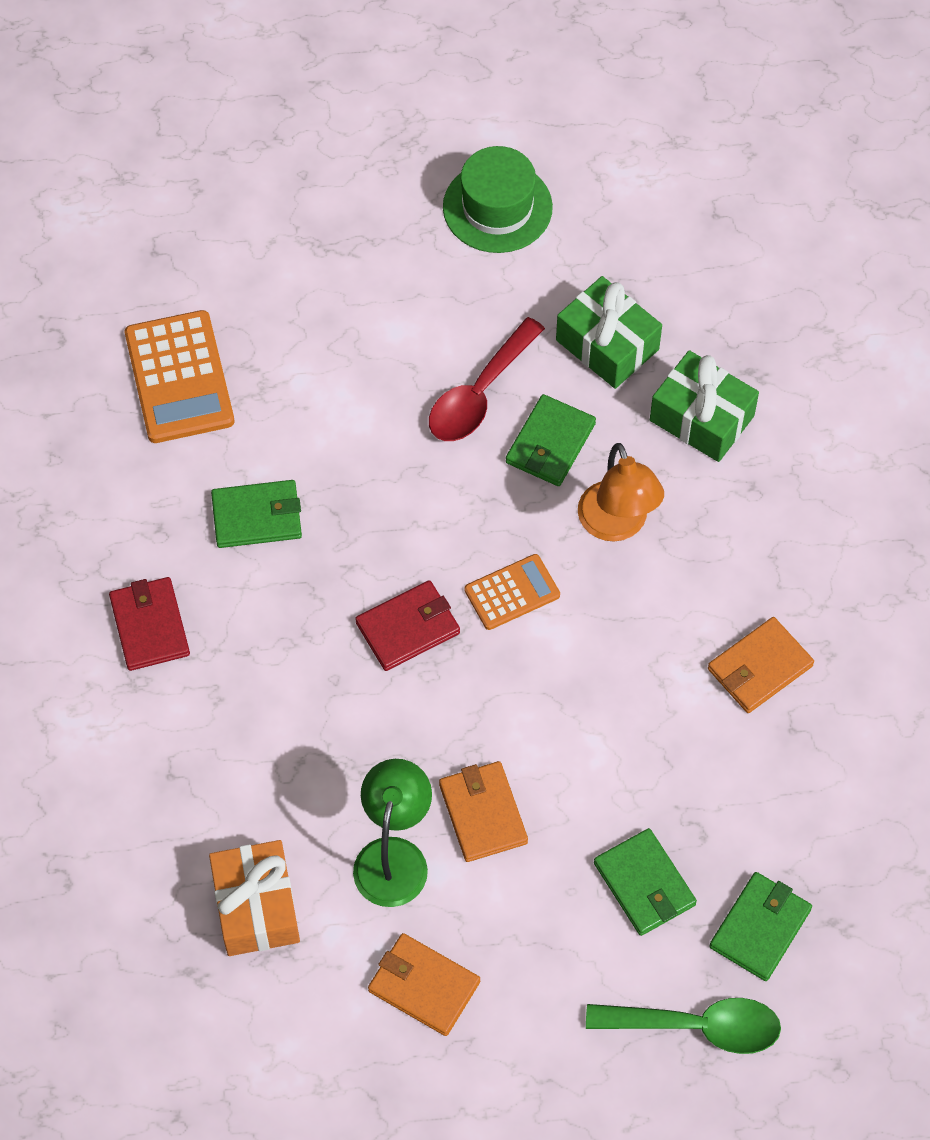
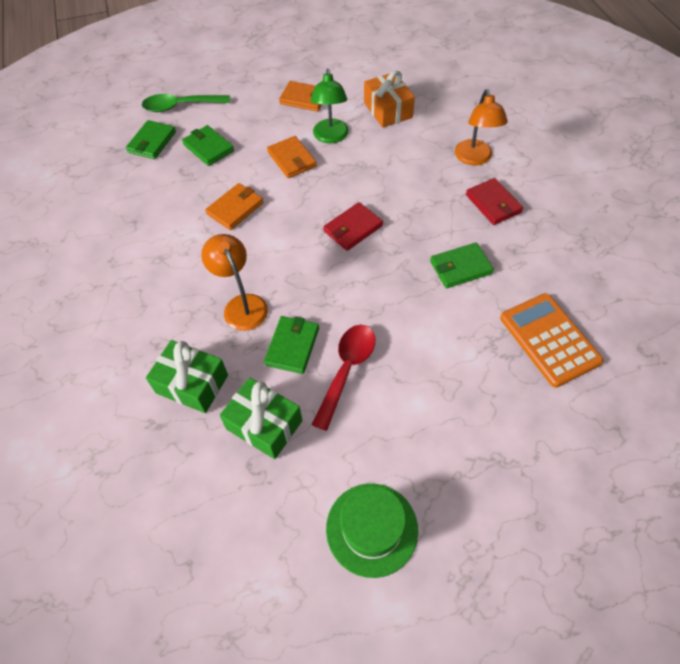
camera: 170 degrees right, 5 degrees down
(137, 735) = (475, 158): none -> orange lamp
(512, 592) = (298, 256): orange calculator -> none
(759, 668) = (152, 246): orange wallet -> orange wallet (235, 208)

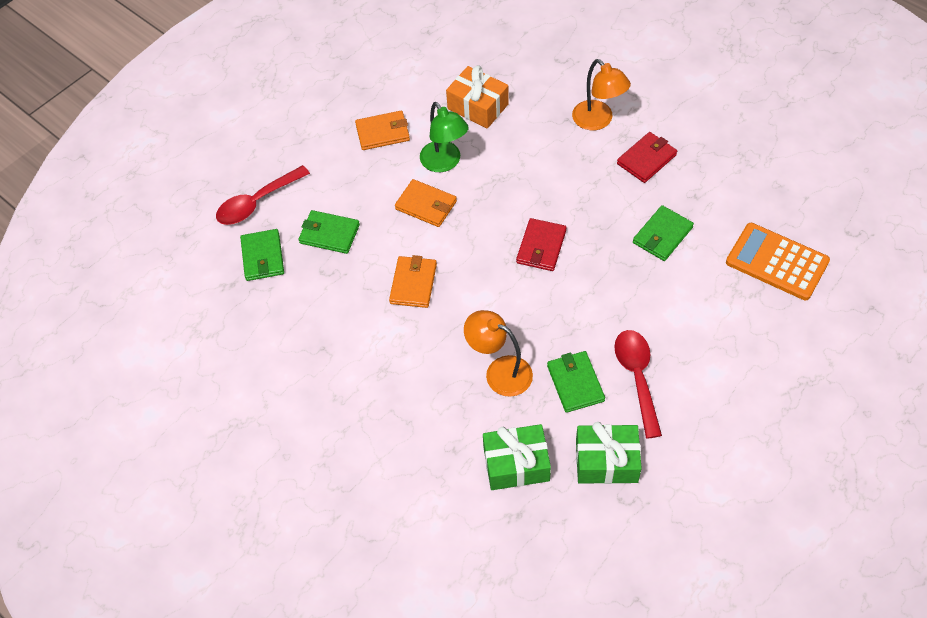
camera: 30 degrees left, 0 degrees up
(180, 106) = (257, 202): green spoon -> red spoon
(372, 529) = (752, 489): green hat -> none
(493, 203) = (646, 159): red wallet -> red wallet turned 75 degrees counterclockwise

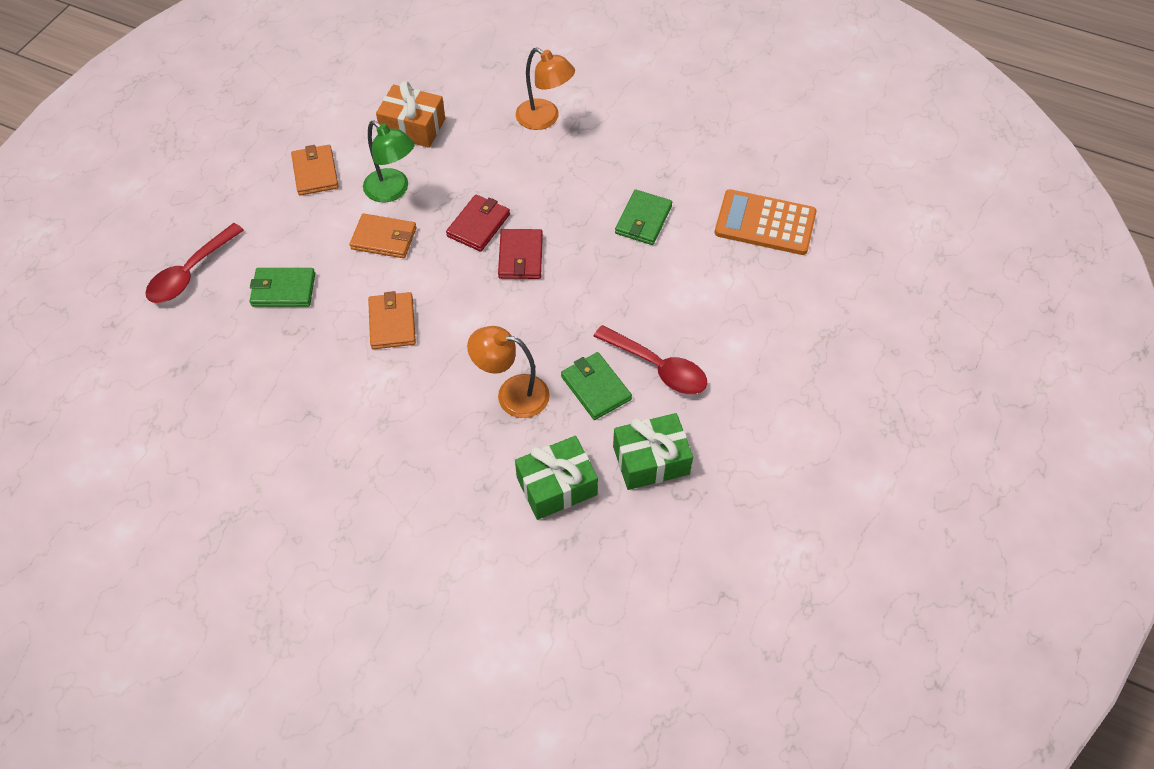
camera: 20 degrees left, 0 degrees up
(263, 257) = (212, 330): green wallet -> none
(383, 132) = (315, 172): orange wallet -> orange wallet turned 75 degrees counterclockwise
(637, 377) = (658, 367): red spoon -> red spoon turned 150 degrees clockwise
(646, 159) = (605, 148): red wallet -> red wallet (478, 225)

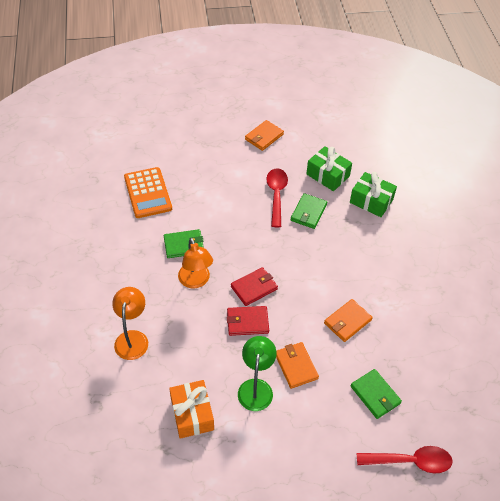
camera: 125 degrees left, 5 degrees down
(315, 172) = (276, 448): orange wallet -> orange wallet (264, 137)
(512, 394) = (341, 243): orange lamp -> orange lamp (196, 281)

